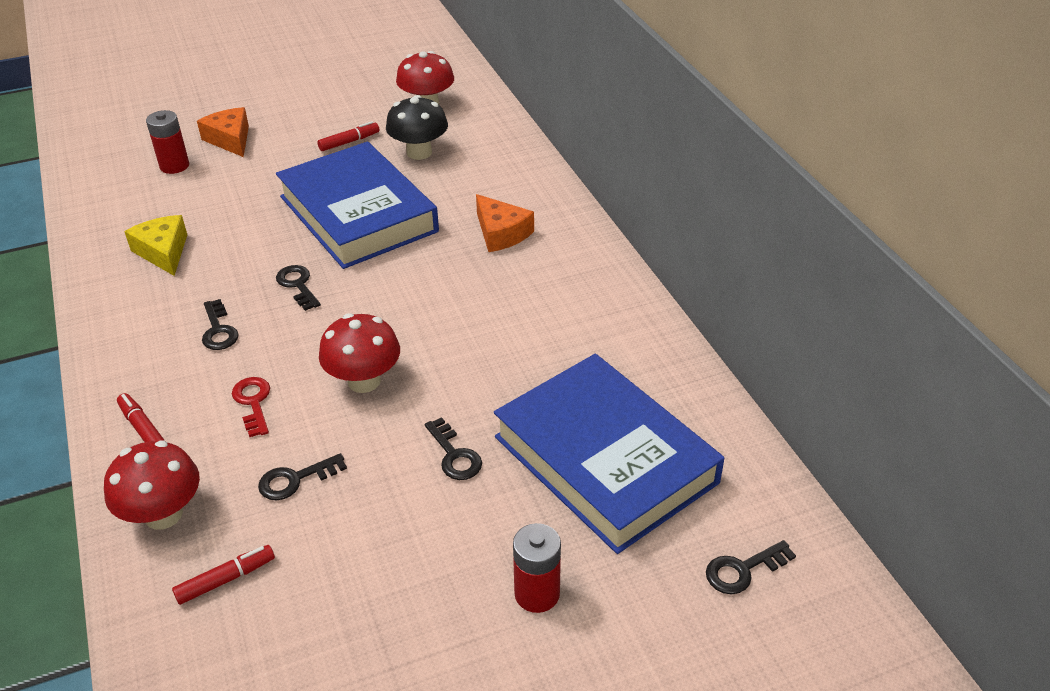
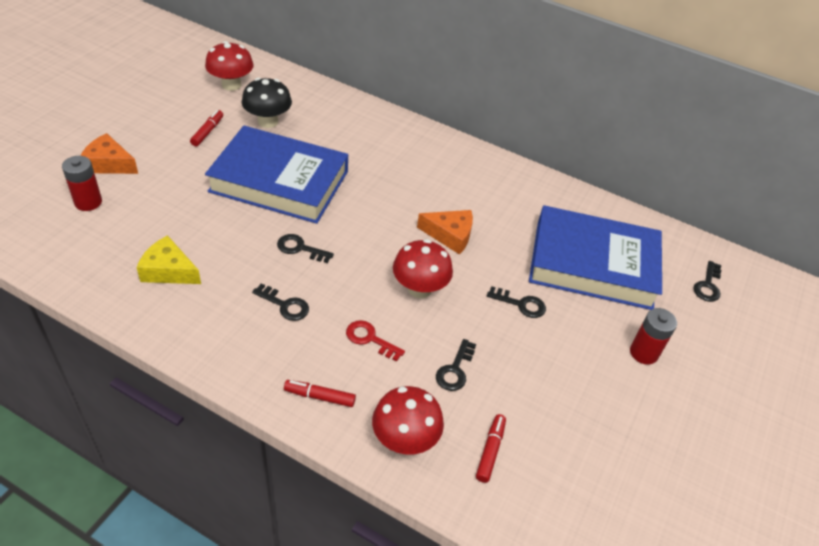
camera: 45 degrees left, 5 degrees up
(501, 233) = (386, 156): orange cheese -> orange cheese (450, 235)

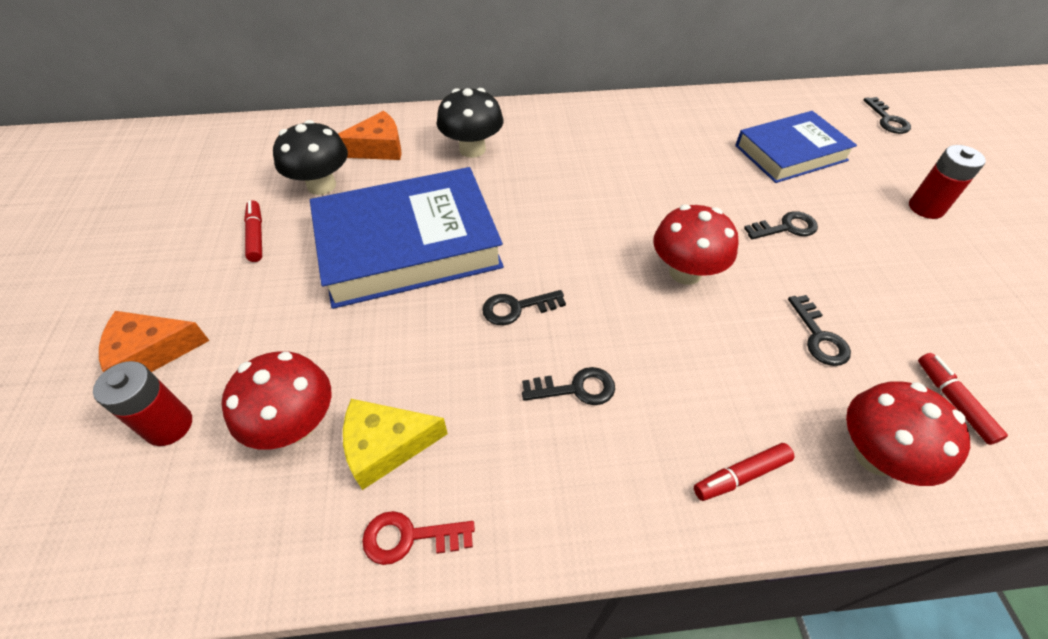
camera: 30 degrees left, 5 degrees up
(231, 85) = (231, 167): red mushroom -> red mushroom (295, 424)
(370, 339) = (706, 363): red key -> red key (409, 537)
(377, 146) = (472, 149): none -> black mushroom
(450, 235) = (646, 199): orange cheese -> orange cheese (377, 148)
(593, 264) = (790, 153): blue book -> blue book, size x0.63

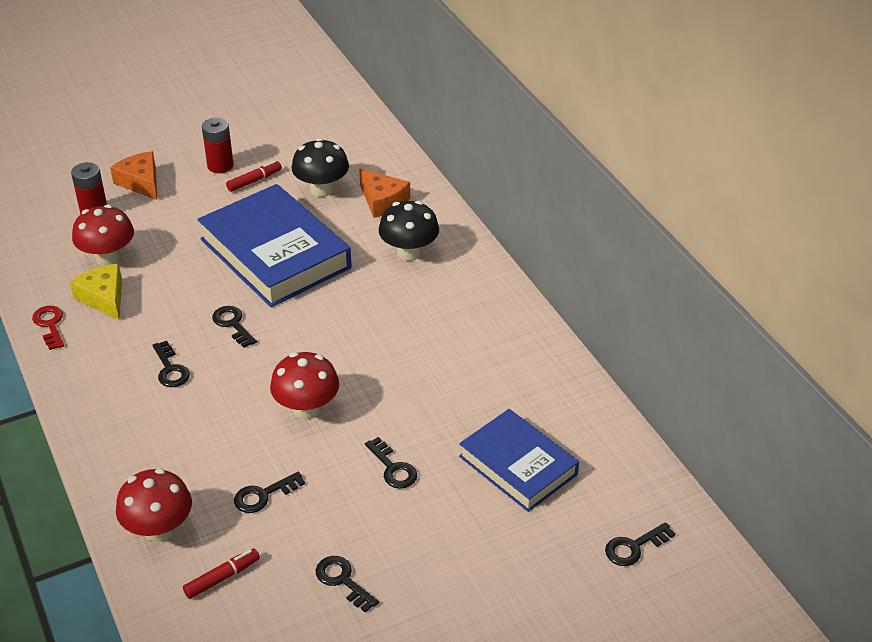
camera: 70 degrees right, 10 degrees down
(741, 475) = (124, 459): red marker -> none
(926, 208) = (473, 574): red battery -> red battery (220, 166)
(944, 297) = (342, 580): none -> black key

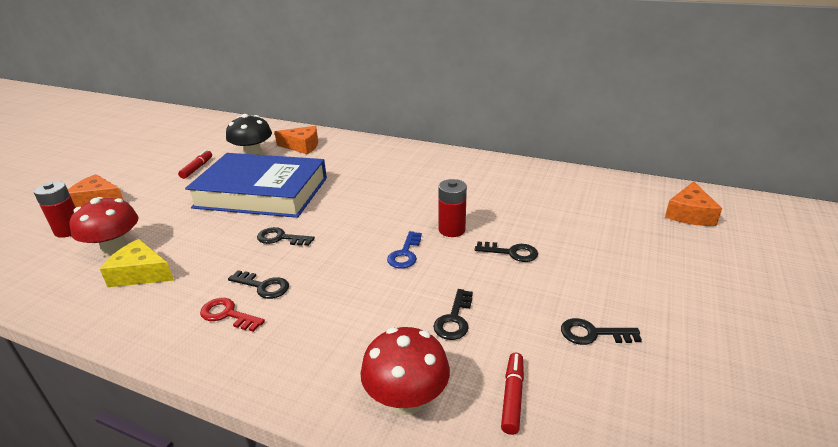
camera: 40 degrees left, 10 degrees down
(50, 325) = (101, 315): red key -> red key (227, 314)
(220, 166) = (159, 171): red battery -> red battery (452, 230)
(307, 408) = (405, 254): red mushroom -> blue key
(409, 252) = (353, 159): black mushroom -> none
(518, 465) = (572, 213): blue book -> none
(634, 547) = (689, 214): black key -> orange cheese

